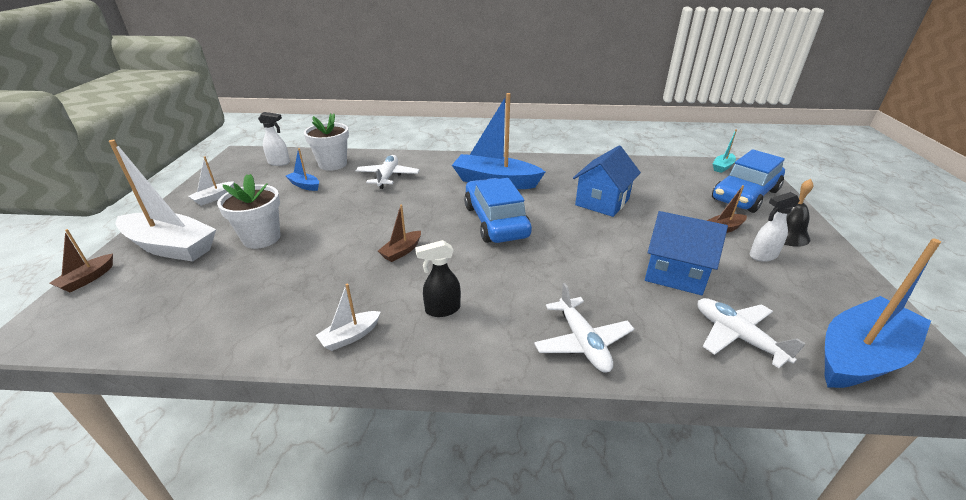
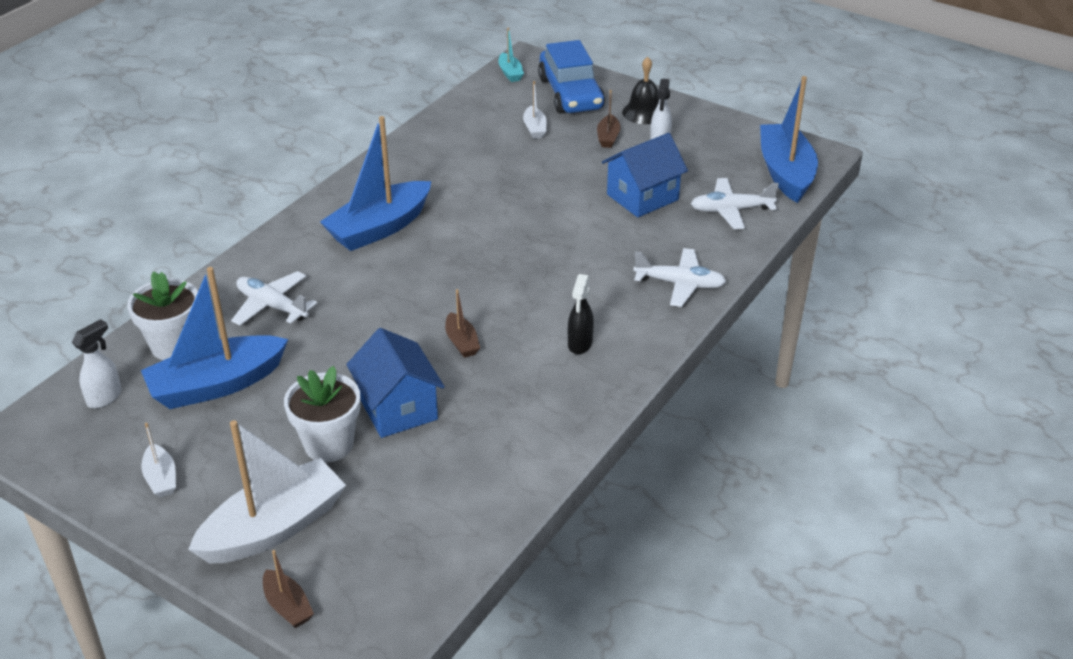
camera: 60 degrees left, 5 degrees up
(304, 185) = (216, 385): blue boat -> blue boat, size x2.20
(350, 336) = (571, 409): white boat -> white boat (535, 128)
(496, 221) = (465, 260): blue car -> none
(602, 202) = (498, 178): blue house -> blue house (398, 408)

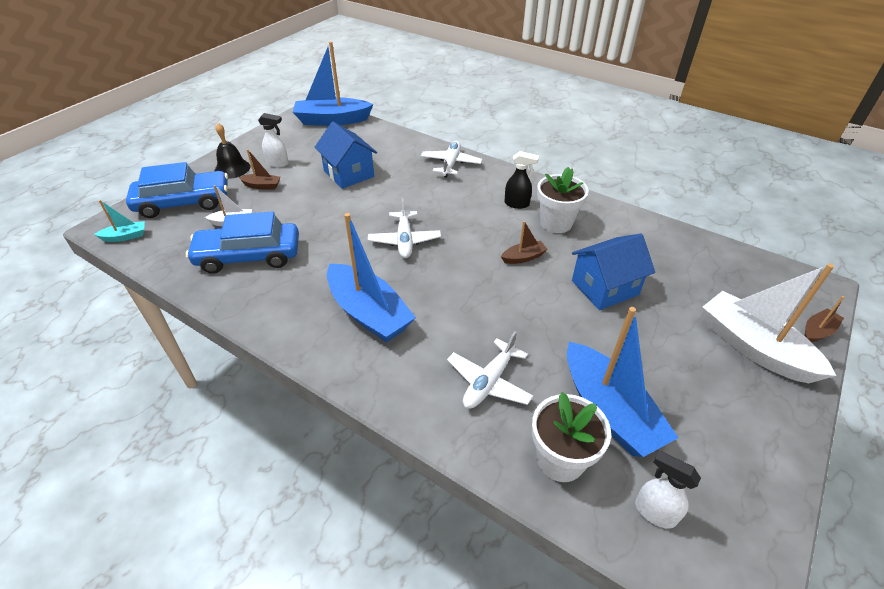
camera: 90 degrees left, 5 degrees up
(161, 478) = (740, 434): white boat -> none
(329, 444) = (656, 323): white flower pot -> white flower pot (556, 223)
(475, 146) = (249, 256): none -> blue car
(731, 210) = (371, 141): white plane -> white plane (404, 240)

